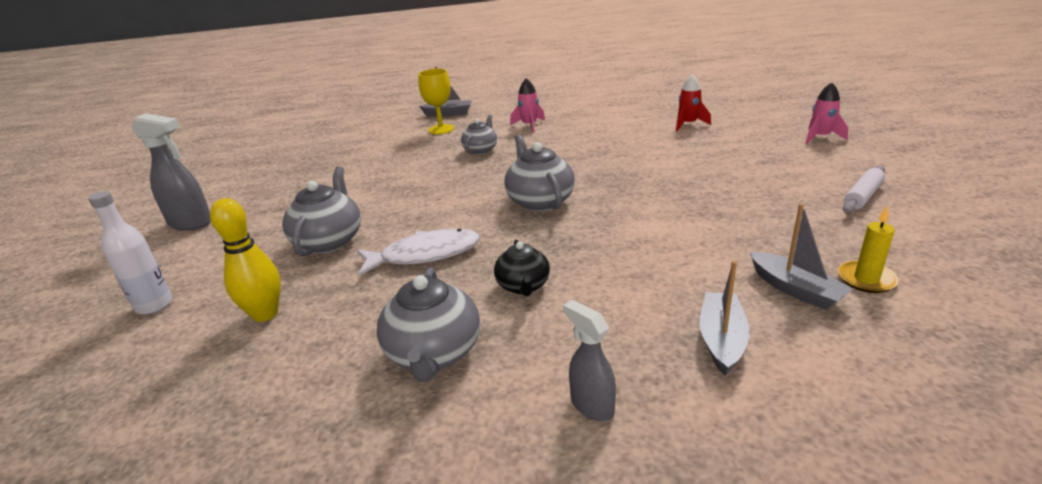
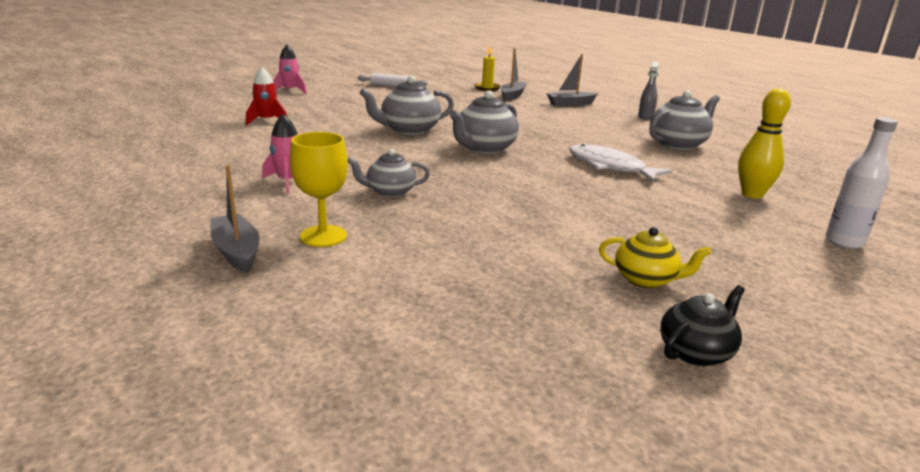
camera: 125 degrees left, 5 degrees down
(191, 223) = (781, 310): grey spray bottle -> none
(276, 196) = (646, 279): none -> yellow teapot
(329, 241) = (656, 206): grey teapot -> grey teapot (409, 130)
(523, 286) = (594, 137): black teapot -> black teapot (696, 352)

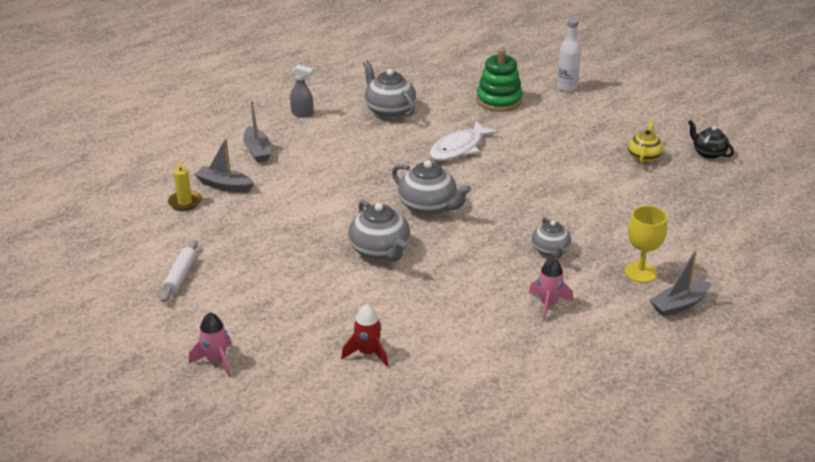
camera: 90 degrees left, 10 degrees up
(752, 194) = (499, 100): yellow bowling pin -> green stacking toy

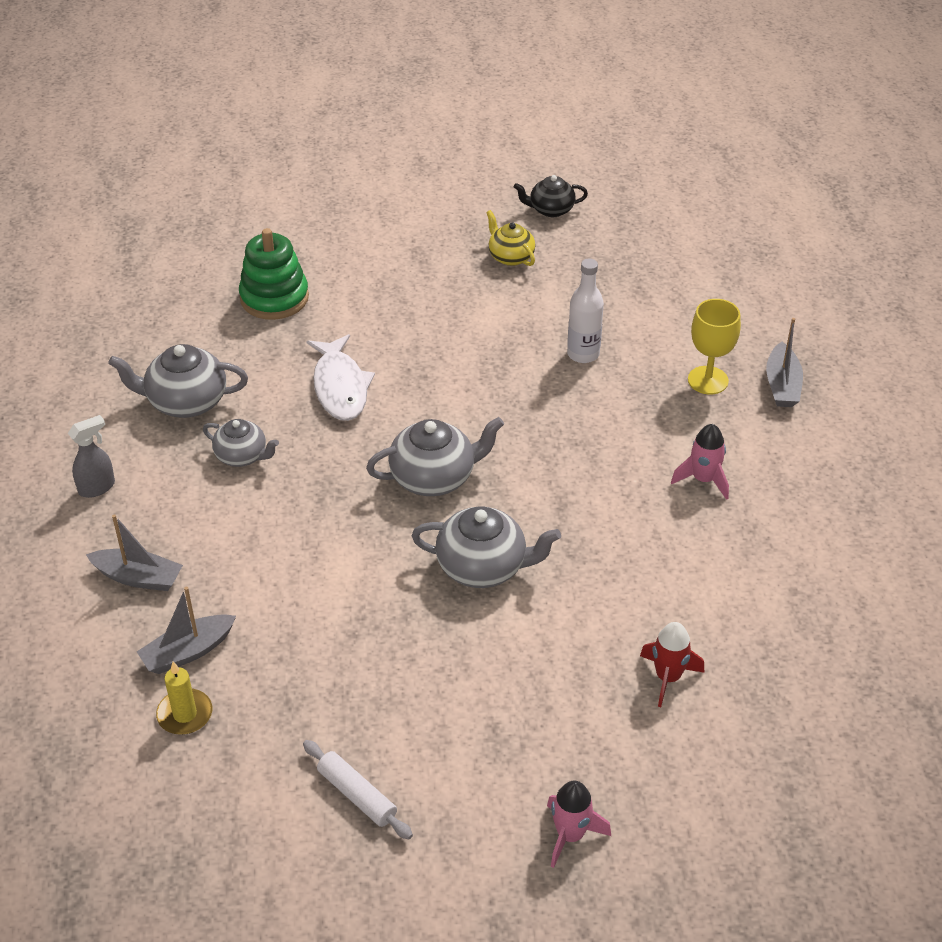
camera: 55 degrees left, 10 degrees up
(550, 250) = (612, 424): grey teapot -> grey teapot (242, 456)
(566, 87) = (310, 231): white bottle -> white bottle (583, 354)

